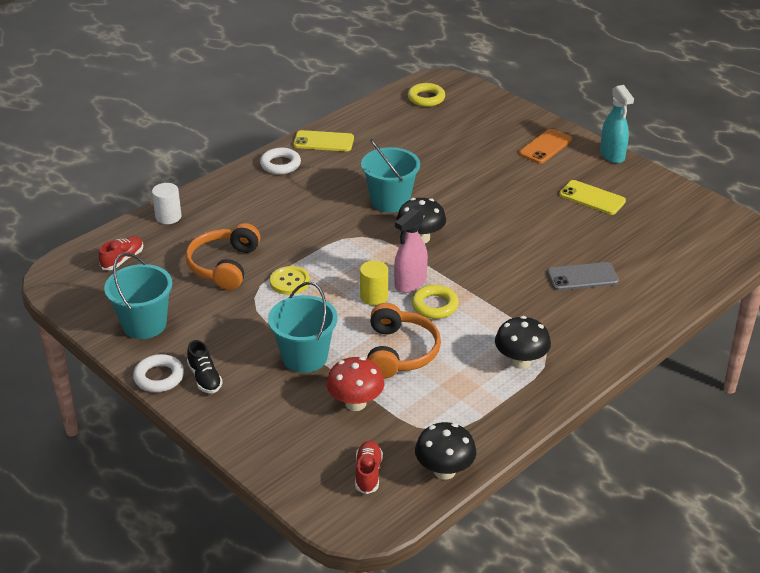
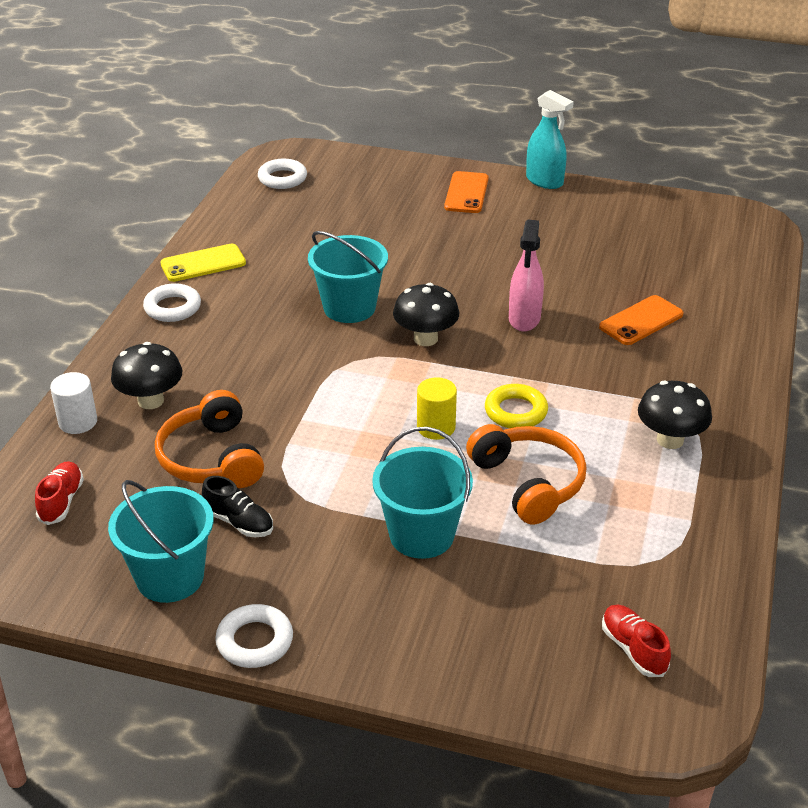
camera: 30 degrees left, 0 degrees up
(205, 378) = (318, 616): black shoe -> black shoe (239, 522)
(289, 282) = (316, 447): yellow button -> none
(355, 403) = (536, 567): red mushroom -> none
(410, 283) = (463, 396): pink spray bottle -> pink spray bottle (524, 319)
(426, 98) = (282, 178): yellow ring -> white ring
(444, 471) = (714, 605): black mushroom -> black mushroom (151, 401)
(582, 277) = (641, 321): grey phone -> orange phone
(592, 198) = (568, 232): yellow phone -> none

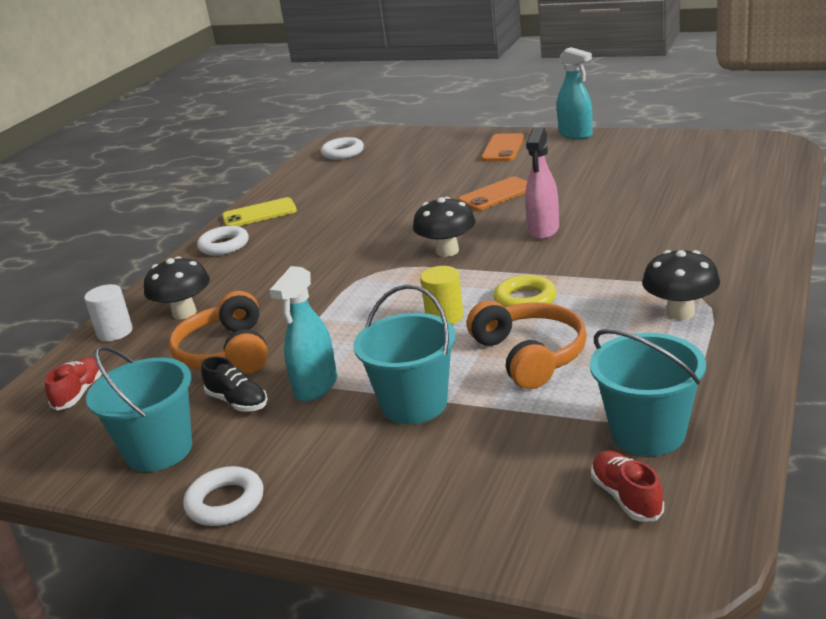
camera: 10 degrees right, 10 degrees down
(317, 508) = (315, 387): none -> turquoise spray bottle
(349, 308) = (381, 234): turquoise bucket -> turquoise bucket (648, 433)
(641, 321) = (658, 223): orange phone -> orange phone (496, 195)

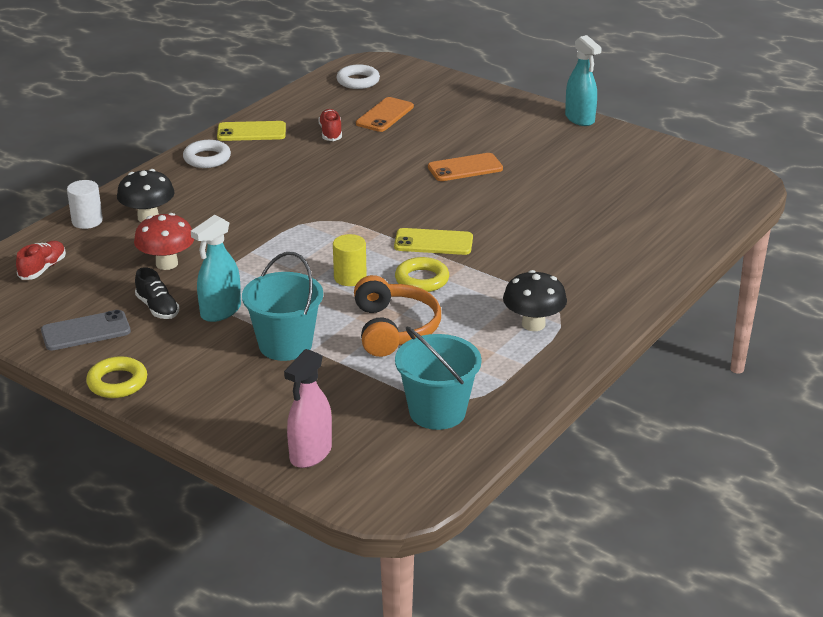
camera: 10 degrees right, 5 degrees up
(159, 450) = (86, 331): turquoise bucket -> grey phone
(225, 502) = (117, 382): white ring -> yellow ring
(226, 352) = (167, 263): orange headphones -> red mushroom
(447, 251) = (388, 216): black mushroom -> none
(503, 148) = (504, 117): orange phone -> orange phone (385, 115)
(512, 263) = (433, 242): none -> yellow phone
(543, 230) = (480, 217): pink spray bottle -> pink spray bottle (310, 454)
(626, 497) = (390, 452): red shoe -> red shoe (331, 133)

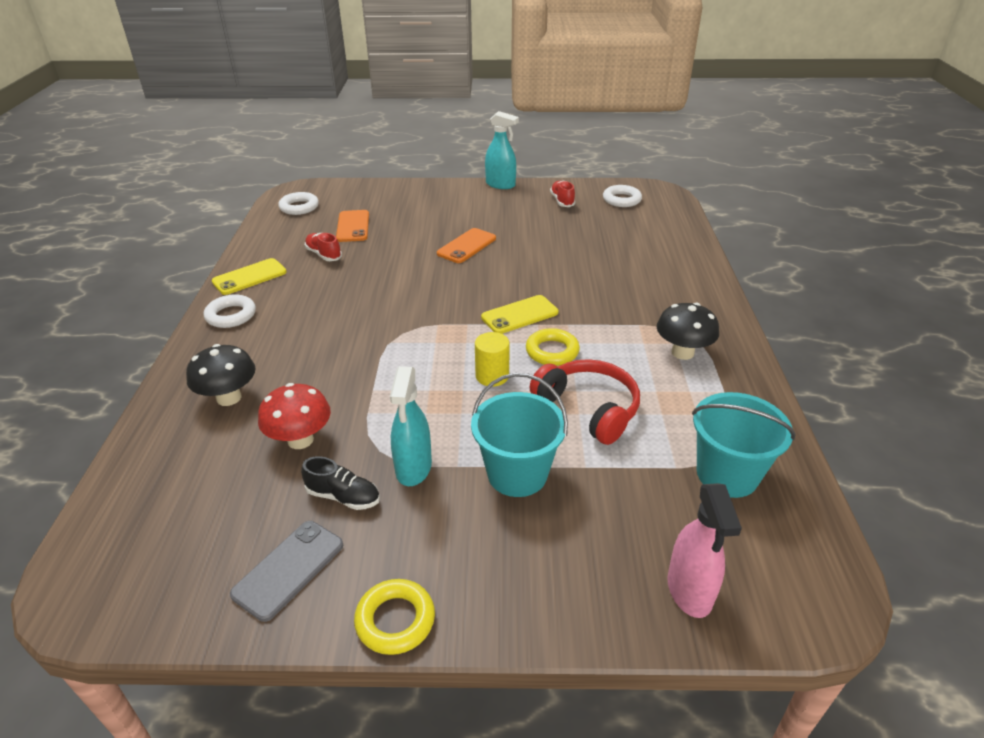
camera: 35 degrees left, 5 degrees up
(43, 269) = (158, 512): red shoe -> red shoe (562, 201)
(87, 221) = (161, 430): white cylinder -> none
(394, 329) = (588, 408): orange headphones -> red headphones
(688, 176) = (621, 200): none -> white ring

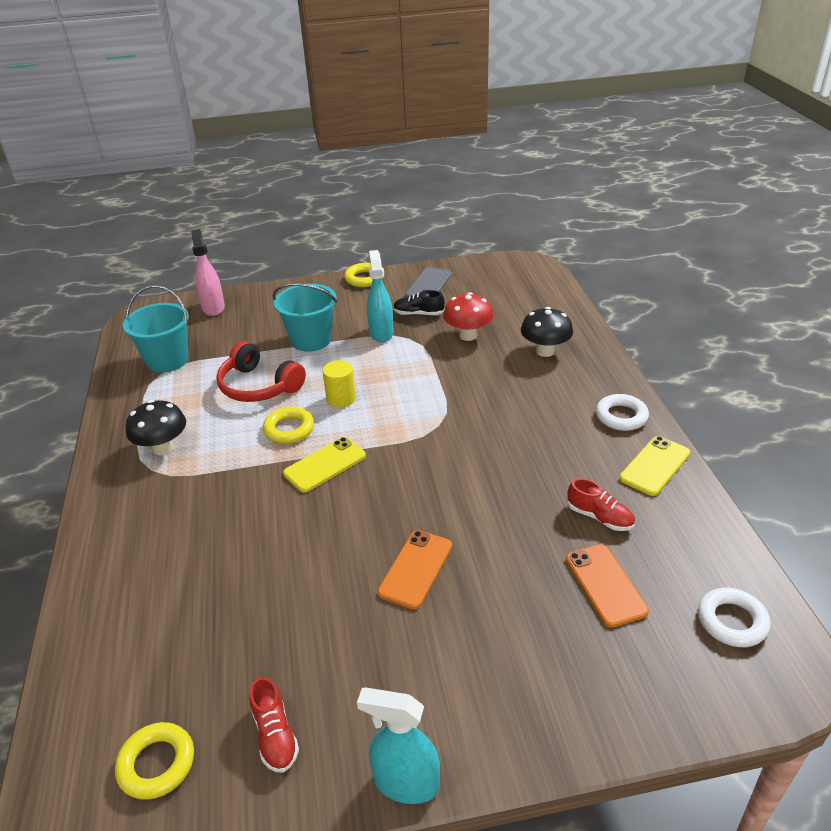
camera: 170 degrees right, 0 degrees up
(621, 200) = (157, 764): white ring -> yellow ring

